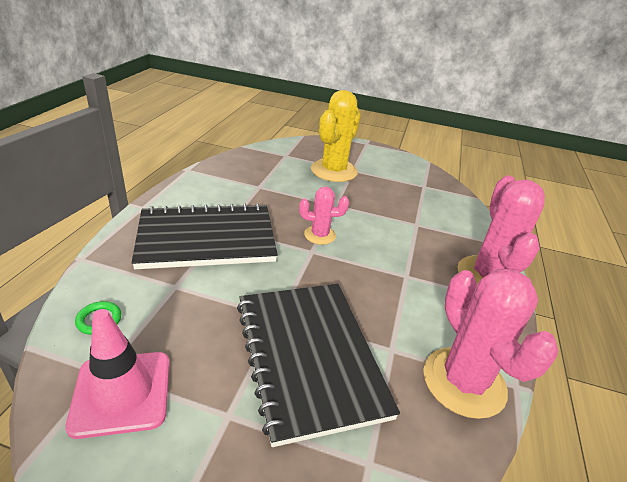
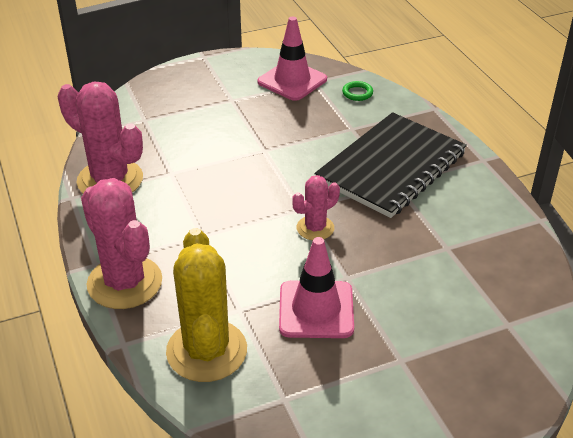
camera: 145 degrees right, 5 degrees up
(309, 357) = (219, 141): black notebook -> none
(334, 171) = (418, 338): yellow cactus -> yellow cactus (206, 351)
(371, 202) = (316, 310): none -> pink traffic cone

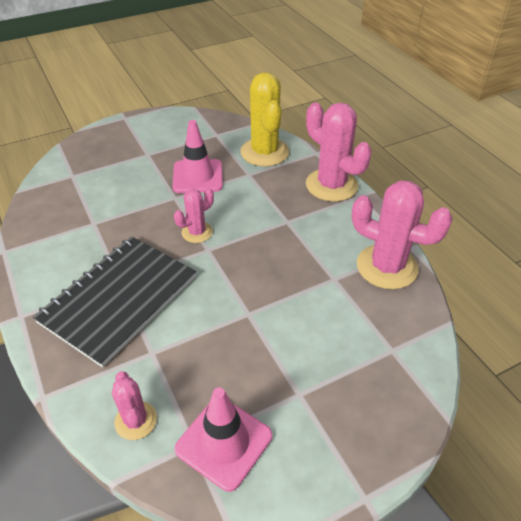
camera: 175 degrees right, 5 degrees up
(357, 93) = (136, 421): green ring -> pink cactus

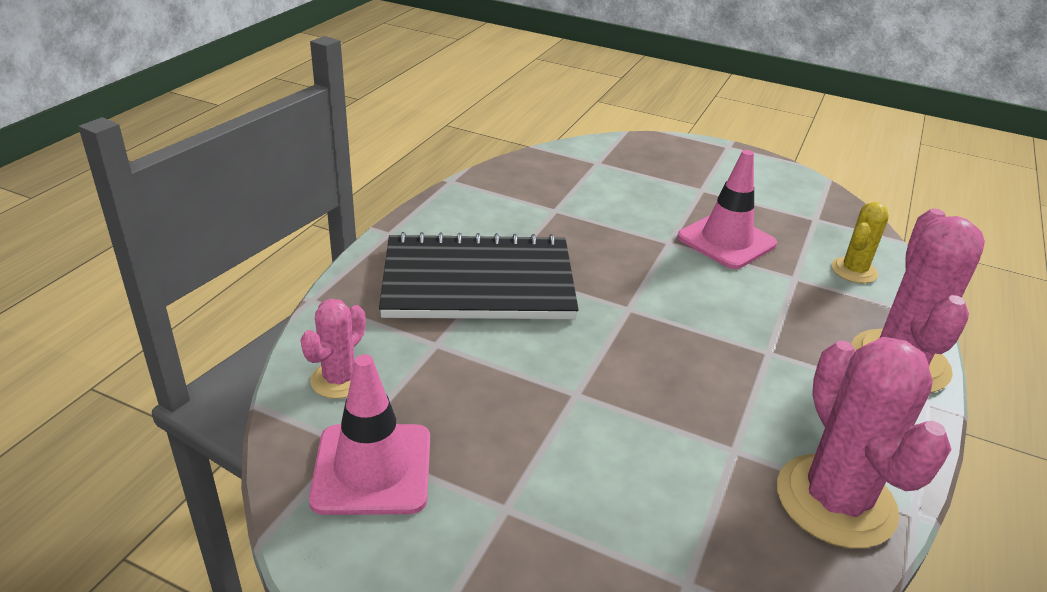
camera: 50 degrees right, 10 degrees down
(197, 232) = (642, 286): pink cactus -> none
(264, 152) = (854, 271): yellow cactus -> yellow cactus, size x0.54

